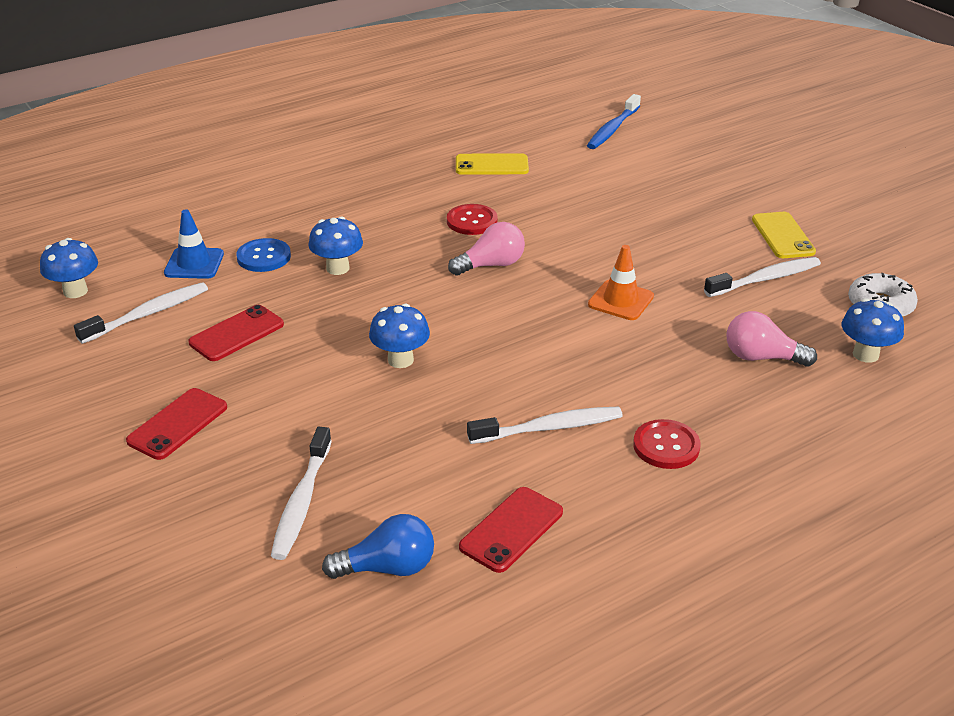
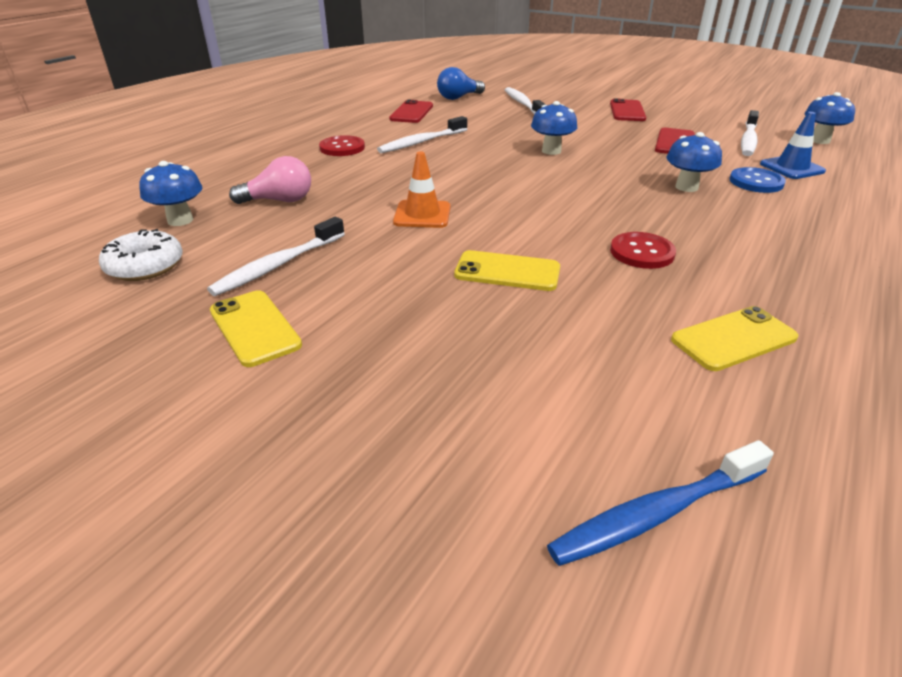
camera: 155 degrees right, 0 degrees up
(491, 265) = (566, 217): pink light bulb -> none
(587, 231) = (507, 272): none -> yellow phone
(612, 129) = (655, 513): blue toothbrush -> blue toothbrush turned 120 degrees counterclockwise

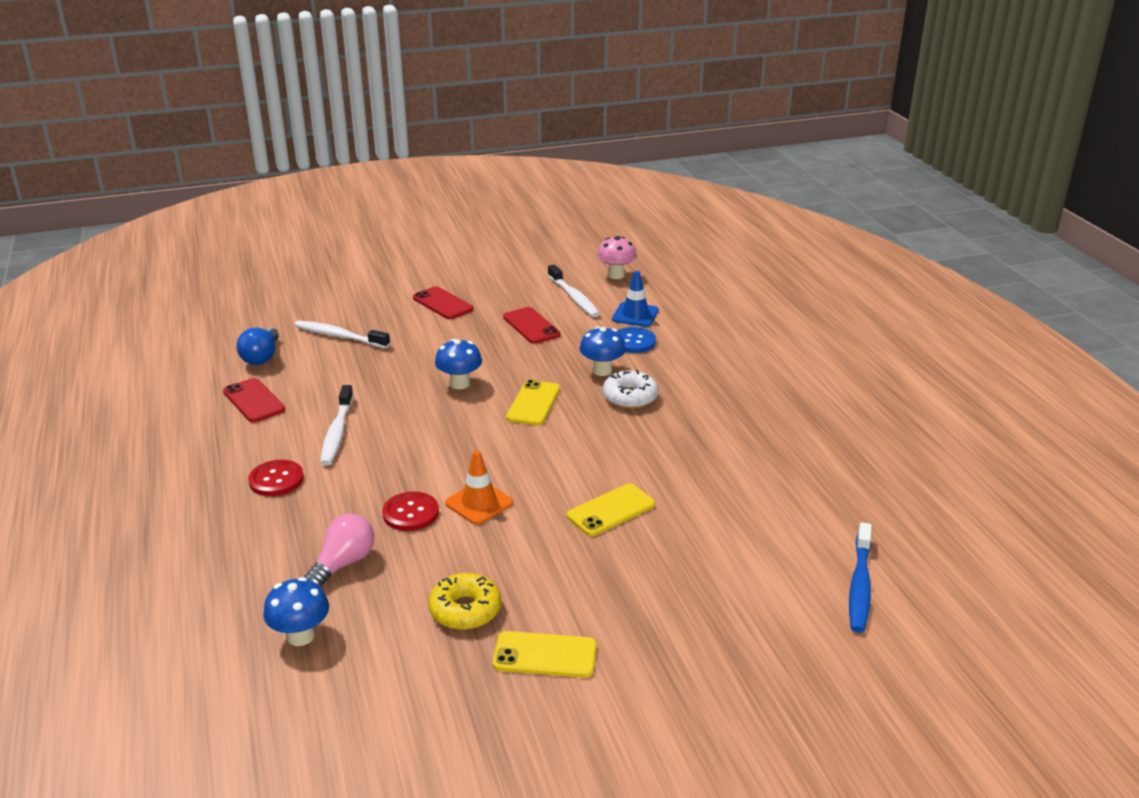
camera: 50 degrees left, 5 degrees down
(145, 266) = (370, 683): white donut -> white donut (630, 397)
(278, 265) = (465, 610): white toothbrush -> yellow donut
(642, 252) = (656, 445): red button -> red button (410, 513)
(733, 339) = (774, 475): yellow phone -> yellow phone (533, 403)
(819, 140) = (616, 275): blue mushroom -> pink mushroom

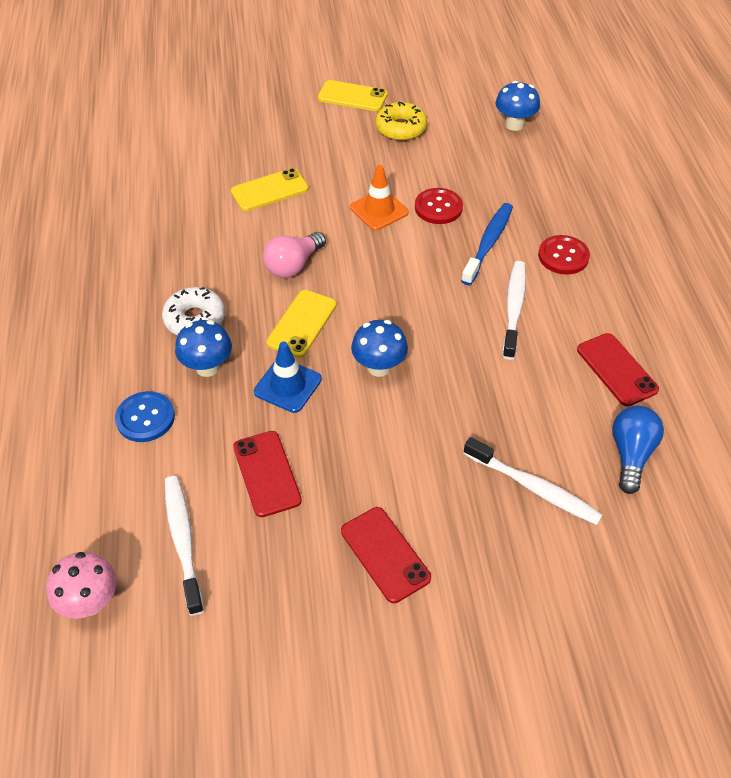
camera: 170 degrees left, 20 degrees up
(343, 564) = (491, 171): pink light bulb -> pink light bulb (293, 265)
(635, 315) = (114, 479): blue traffic cone -> blue traffic cone (287, 385)
(859, 585) = (119, 113): blue toothbrush -> blue toothbrush (488, 243)

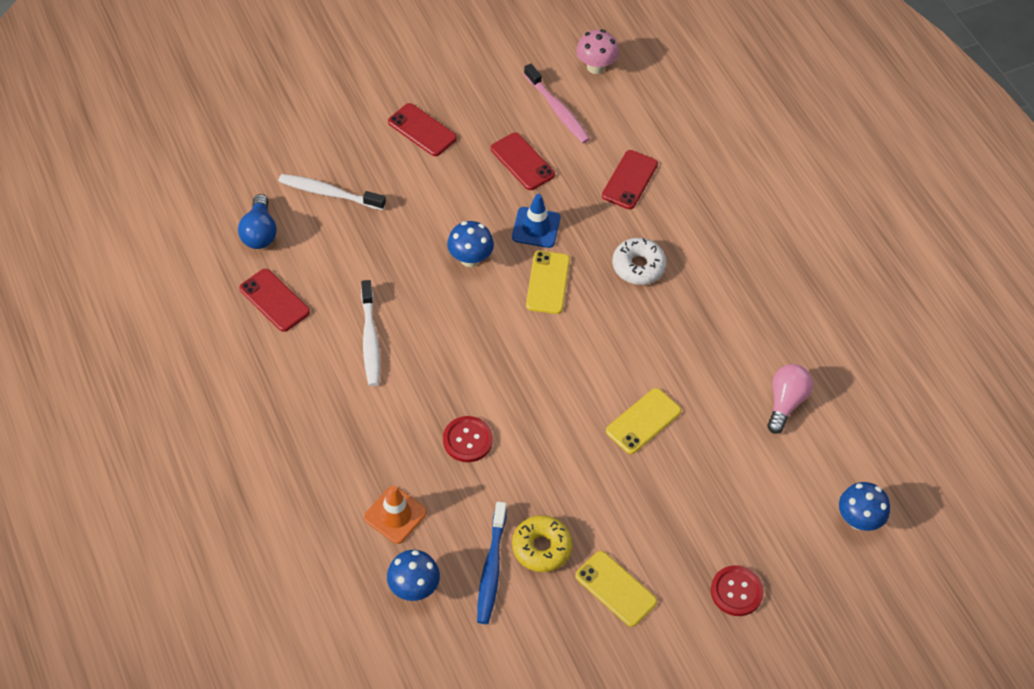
camera: 160 degrees right, 5 degrees up
(145, 418) = (630, 180): blue button -> red phone
(183, 541) = (557, 110): white toothbrush -> pink toothbrush
(207, 367) = (605, 228): blue mushroom -> blue mushroom (858, 520)
(293, 265) = (580, 338): pink light bulb -> pink light bulb (785, 402)
(352, 96) = (615, 589): yellow phone -> yellow phone turned 45 degrees clockwise
(379, 210) = (525, 422): orange traffic cone -> orange traffic cone (395, 515)
(488, 243) = (407, 407): blue toothbrush -> blue toothbrush (491, 569)
(563, 256) = (333, 408): red button -> red button (736, 591)

